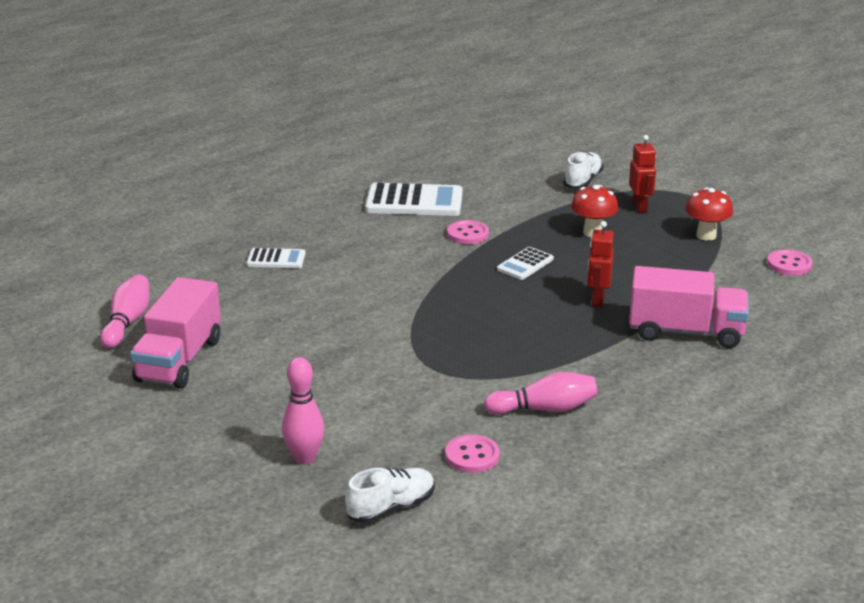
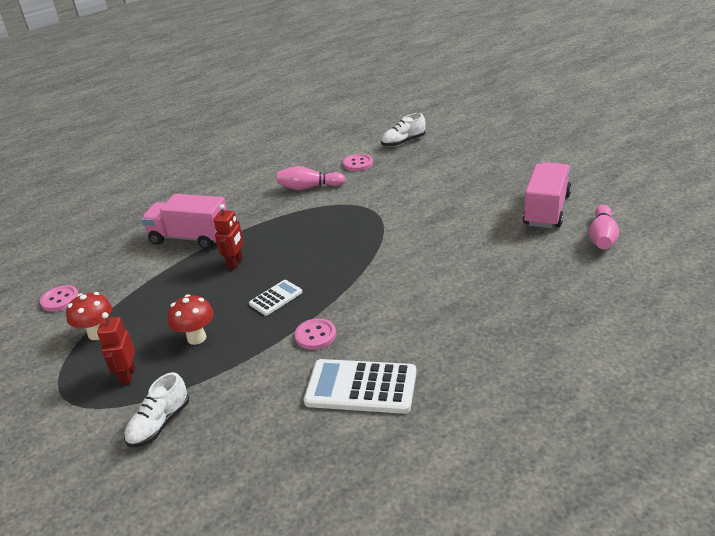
camera: 170 degrees left, 5 degrees up
(276, 259) = (499, 302): white calculator -> none
(304, 458) = (450, 160): pink bowling pin -> none

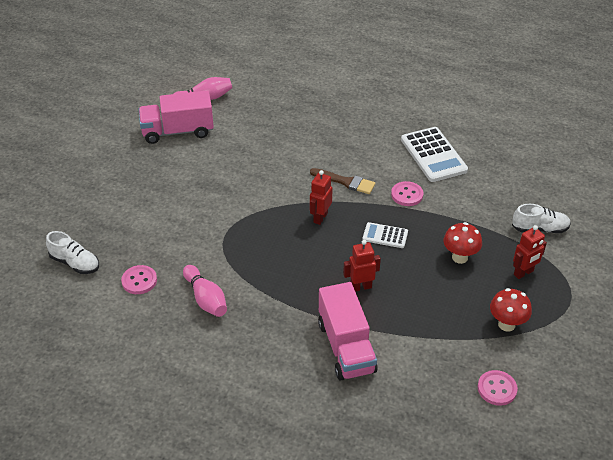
camera: 125 degrees left, 10 degrees up
(340, 265) = (320, 217): none -> red robot
(376, 297) = (345, 182): none -> brown brush

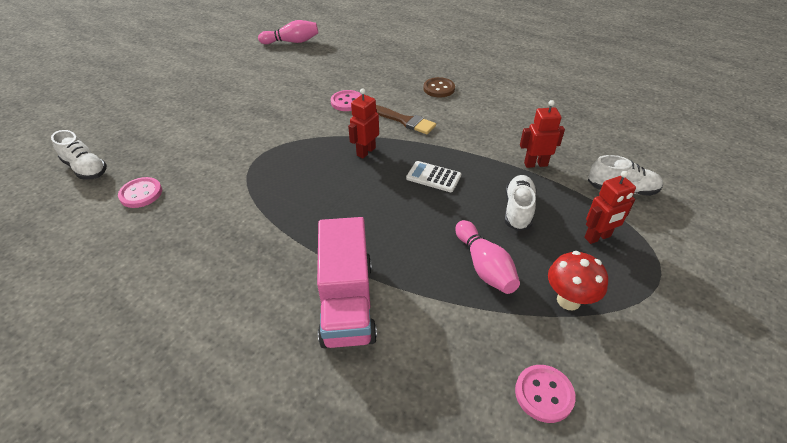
camera: 10 degrees right, 0 degrees up
(178, 131) = (254, 64): pink truck -> none
(206, 299) = (203, 222): pink bowling pin -> pink bowling pin (484, 266)
(360, 287) = (388, 230): red robot -> red robot (535, 164)
(368, 142) = (439, 89): none -> brown button
(407, 195) = (468, 139): pink button -> pink button (347, 102)
(433, 155) = (506, 105): white calculator -> none
(459, 257) = (518, 210): red mushroom -> white shoe

